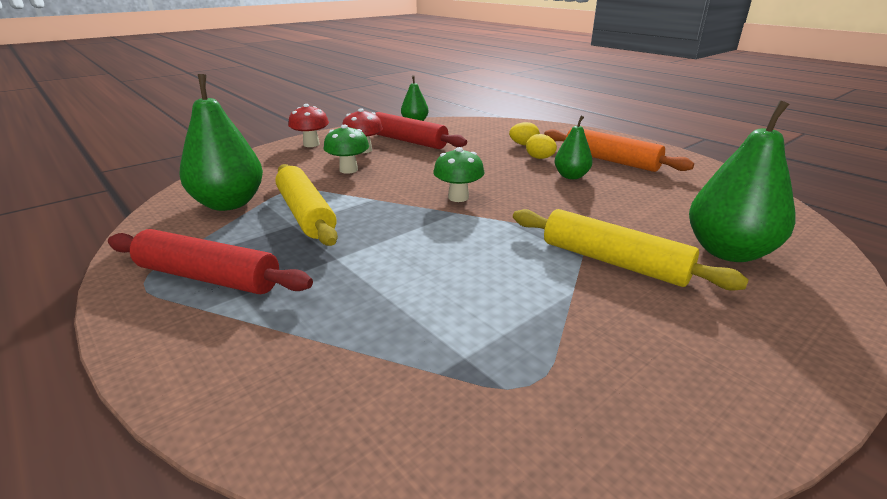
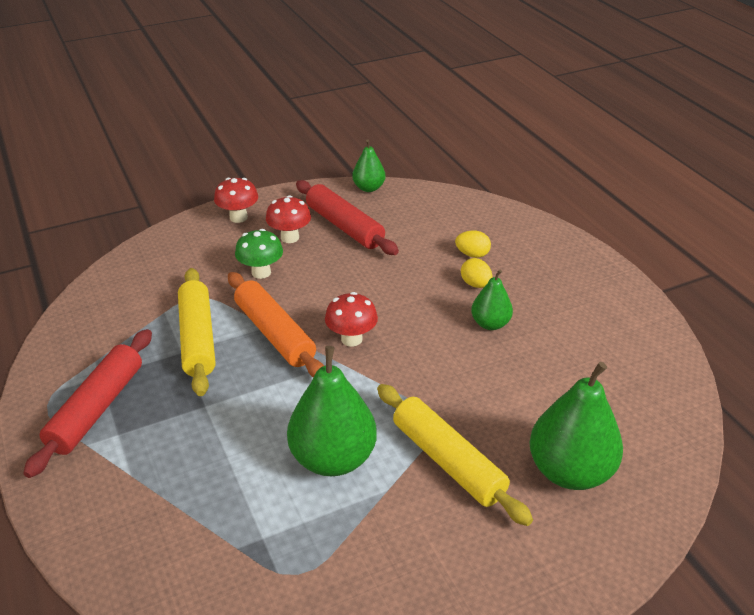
camera: 15 degrees right, 10 degrees up
(208, 277) = (97, 409): red rolling pin -> red rolling pin turned 75 degrees clockwise
(229, 204) = (133, 310): green pear -> green pear (333, 458)
(458, 197) = (351, 339): green mushroom -> red mushroom
(610, 160) = (554, 302): orange rolling pin -> orange rolling pin (274, 333)

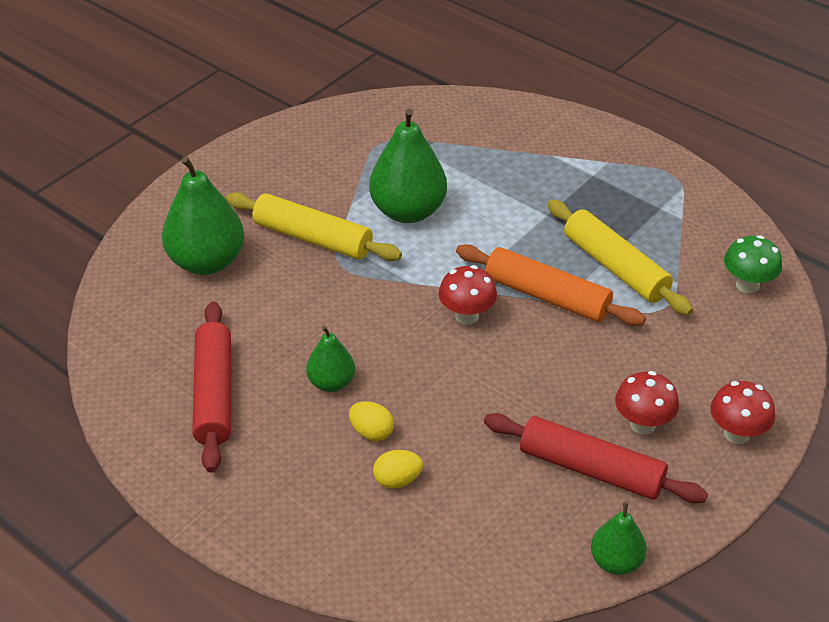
camera: 155 degrees right, 5 degrees up
(97, 409) = (631, 185): red rolling pin -> red rolling pin (214, 394)
(261, 272) = (628, 361): green mushroom -> green mushroom (747, 285)

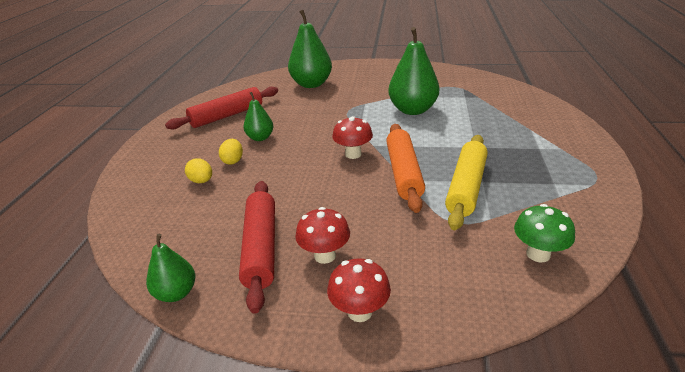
camera: 60 degrees right, 10 degrees down
(313, 238) = (358, 97): yellow rolling pin -> none

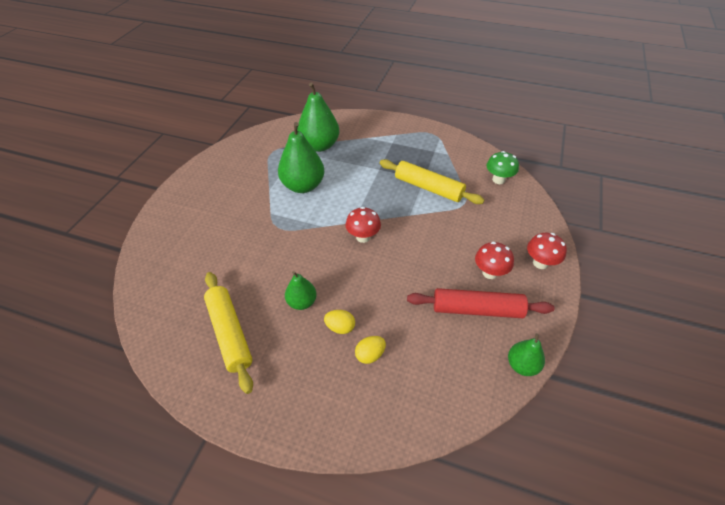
camera: 80 degrees left, 15 degrees up
(227, 116) = (230, 333): red rolling pin -> yellow rolling pin
(311, 84) = (194, 247): green pear -> green pear (319, 146)
(403, 173) = (401, 213): orange rolling pin -> none

